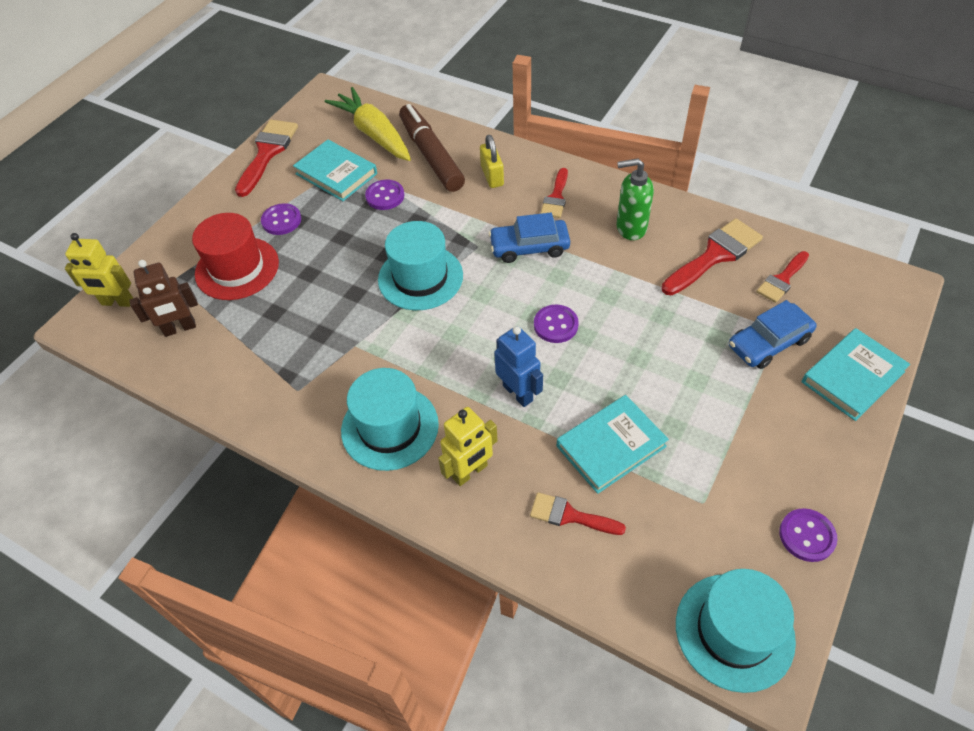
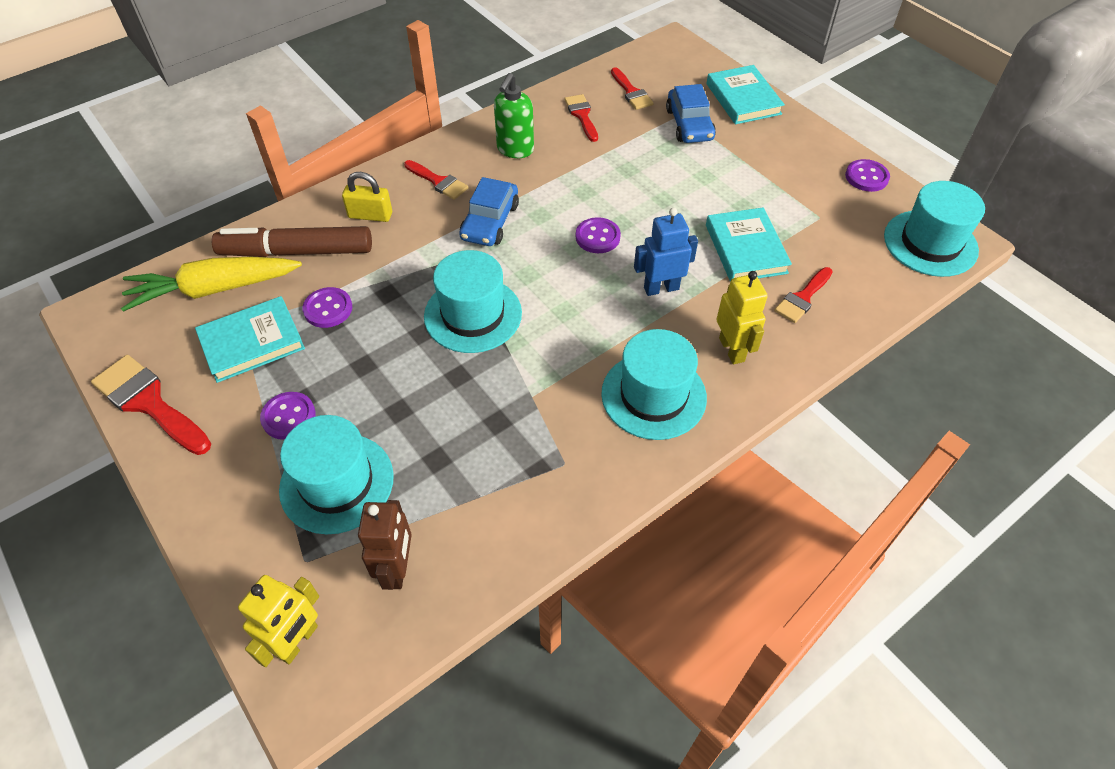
camera: 70 degrees left, 0 degrees up
(237, 268) = (337, 483): red hat -> turquoise hat
(714, 255) = (582, 115): red brush -> red brush, size x0.61

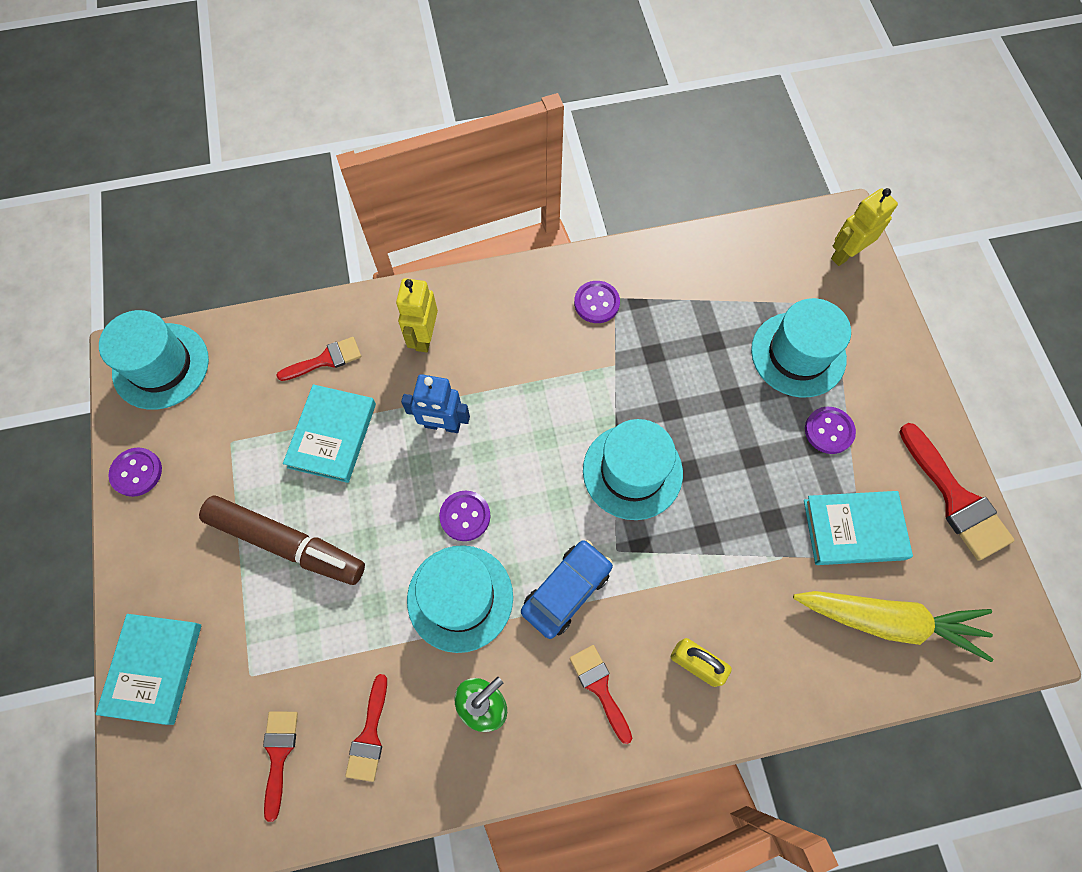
camera: 155 degrees left, 15 degrees up
(296, 251) = (791, 640): brown marker -> brown marker (286, 544)
(328, 309) = (772, 540): purple button -> purple button (596, 303)
(397, 569) = (767, 273): brown robot -> none
(653, 395) = (515, 324): turquoise hat -> turquoise hat (460, 598)
(689, 124) = (253, 651): blue car -> none

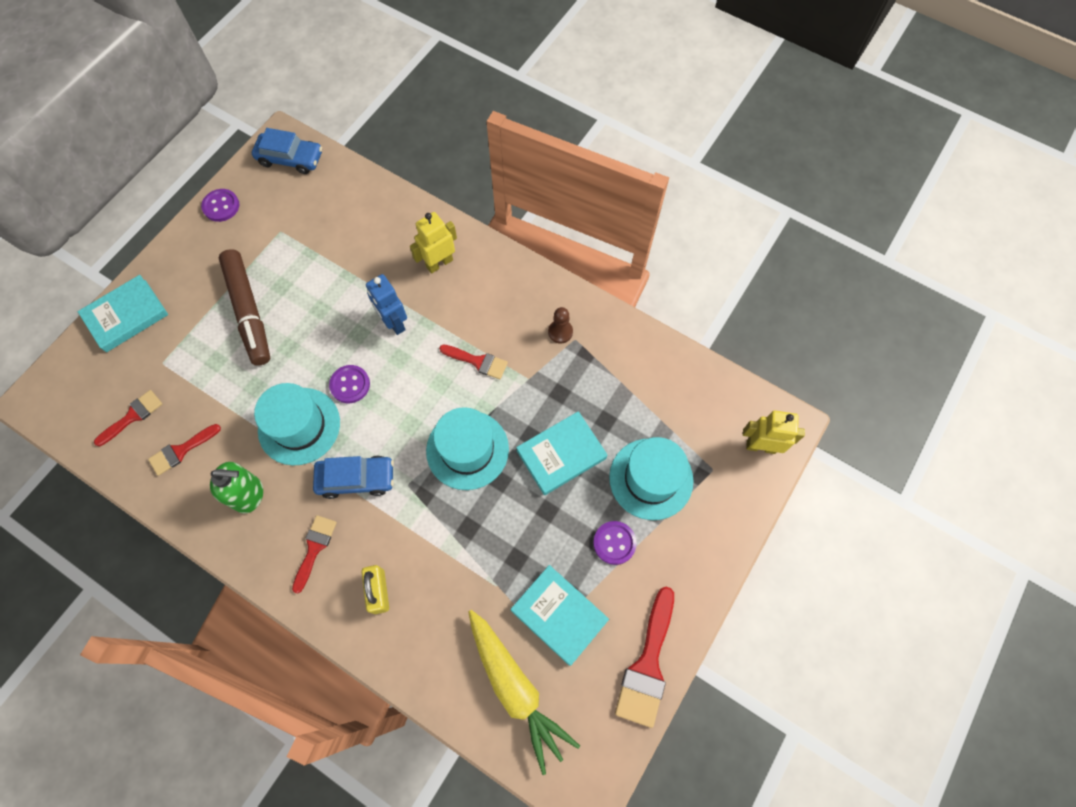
camera: 45 degrees right, 0 degrees up
(161, 366) = (290, 158): turquoise hat -> blue car
(325, 360) = (373, 229): red brush -> red brush (478, 361)
(332, 435) = (332, 274): turquoise book -> turquoise book (561, 454)
(596, 303) = (560, 332): purple button -> brown pawn

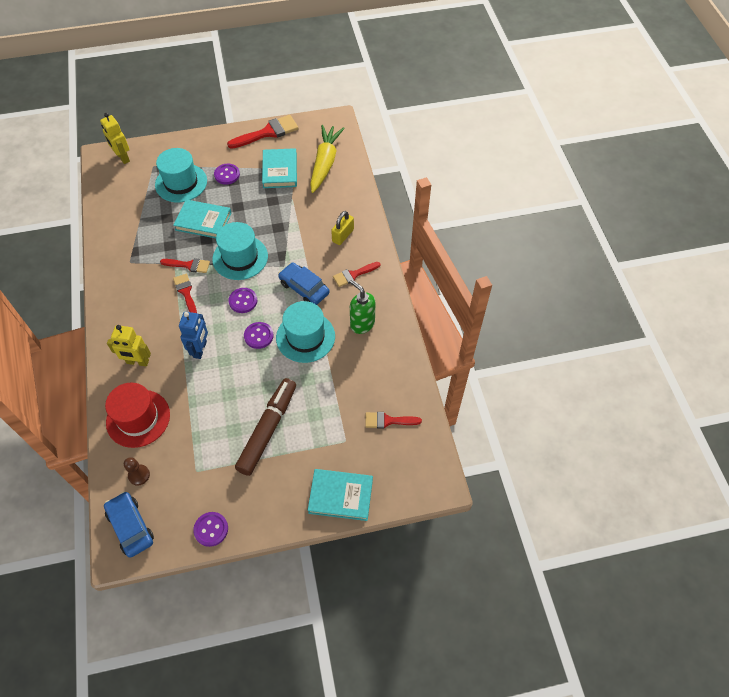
camera: 135 degrees left, 10 degrees down
(181, 451) = (377, 377): red brush -> red brush (189, 265)
(379, 225) = (138, 418): none -> red hat
(407, 405) = (243, 301): none -> purple button
(560, 332) = (131, 271): brown pawn -> brown pawn (139, 475)

